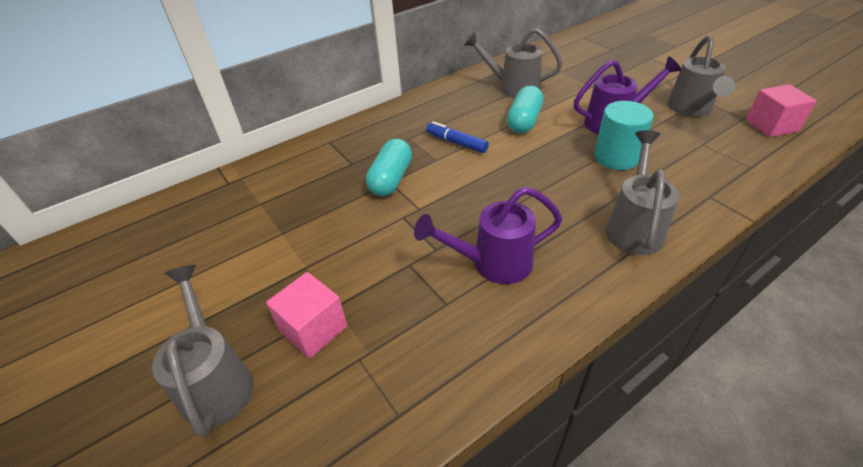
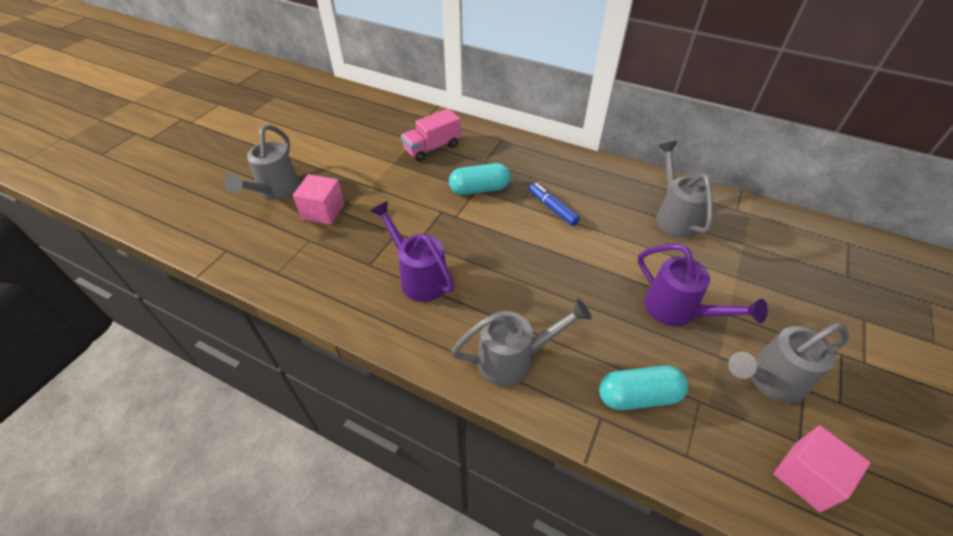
camera: 60 degrees right, 5 degrees up
(216, 380) = (275, 191): grey watering can -> grey watering can turned 150 degrees clockwise
(289, 194) = (432, 148): none -> pink truck
(457, 143) = (552, 208): blue marker -> blue marker turned 45 degrees counterclockwise
(524, 121) = (621, 241): turquoise capsule -> turquoise capsule (638, 396)
(616, 157) = (614, 325): turquoise cylinder -> none

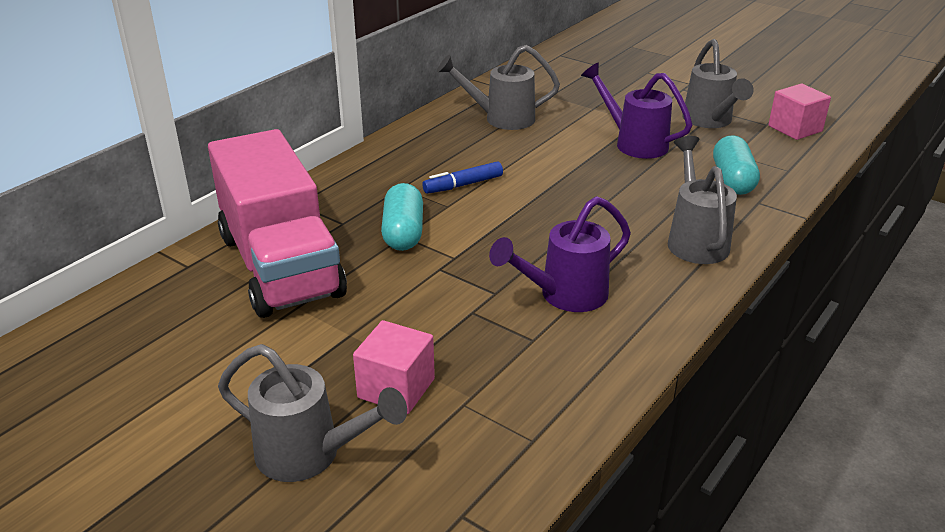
camera: 80 degrees left, 15 degrees down
(432, 148) = (280, 265): pink truck -> pink truck, size x2.01
(678, 311) = (634, 143): purple watering can -> purple watering can turned 105 degrees counterclockwise

